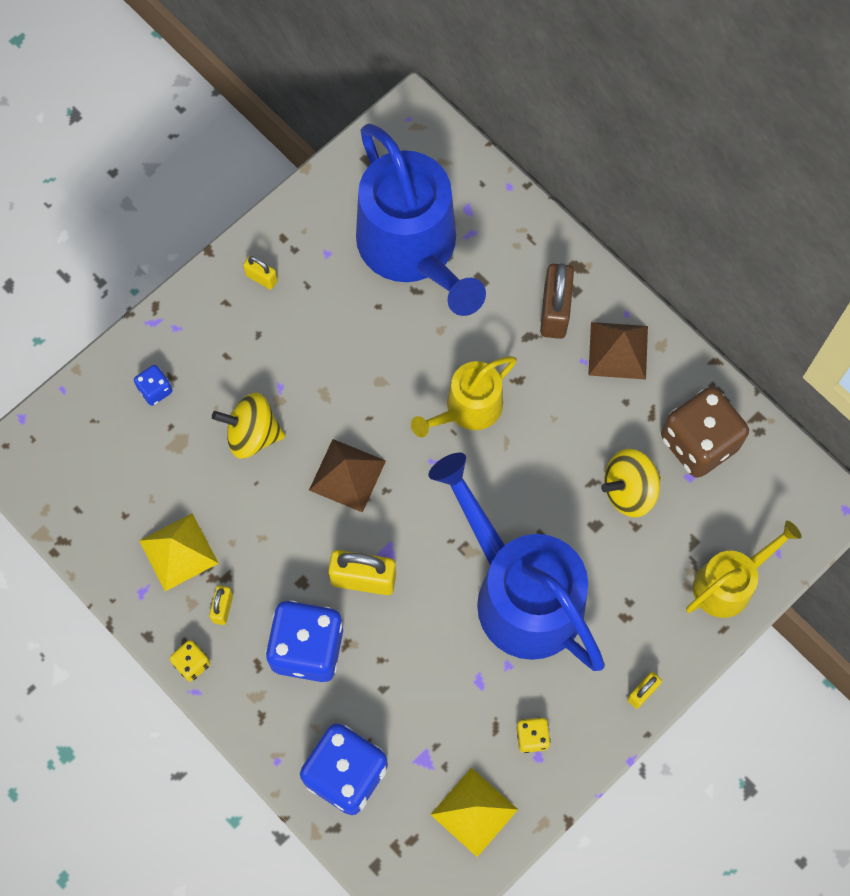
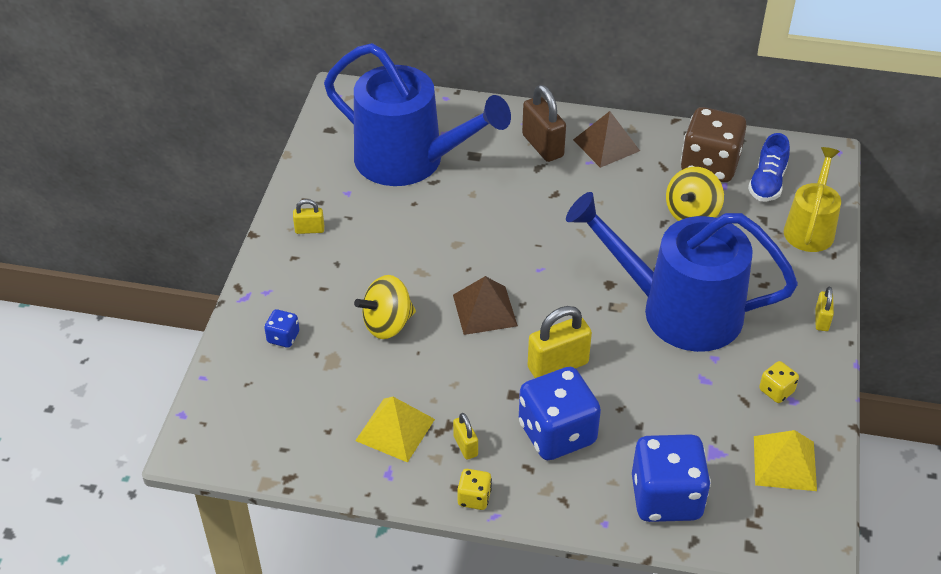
camera: 35 degrees left, 25 degrees down
(468, 408) = (536, 226): yellow watering can -> none
(737, 501) = (767, 183): none -> blue shoe

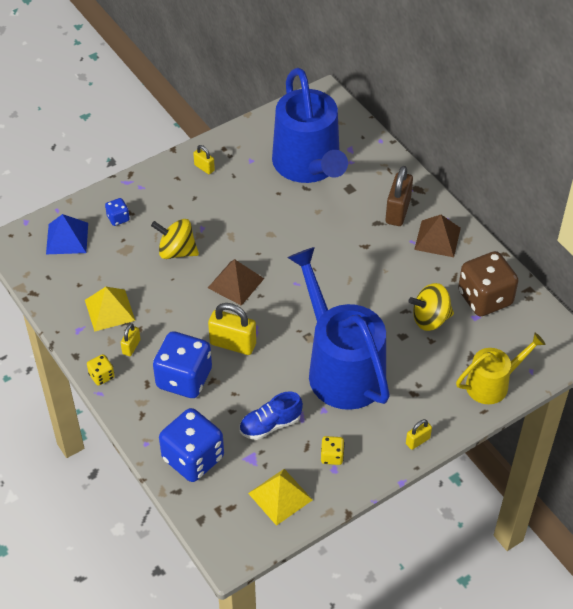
camera: 45 degrees right, 5 degrees up
(253, 396) = (67, 238): none -> blue pyramid
(767, 183) = (506, 336): blue shoe -> blue shoe (270, 425)

